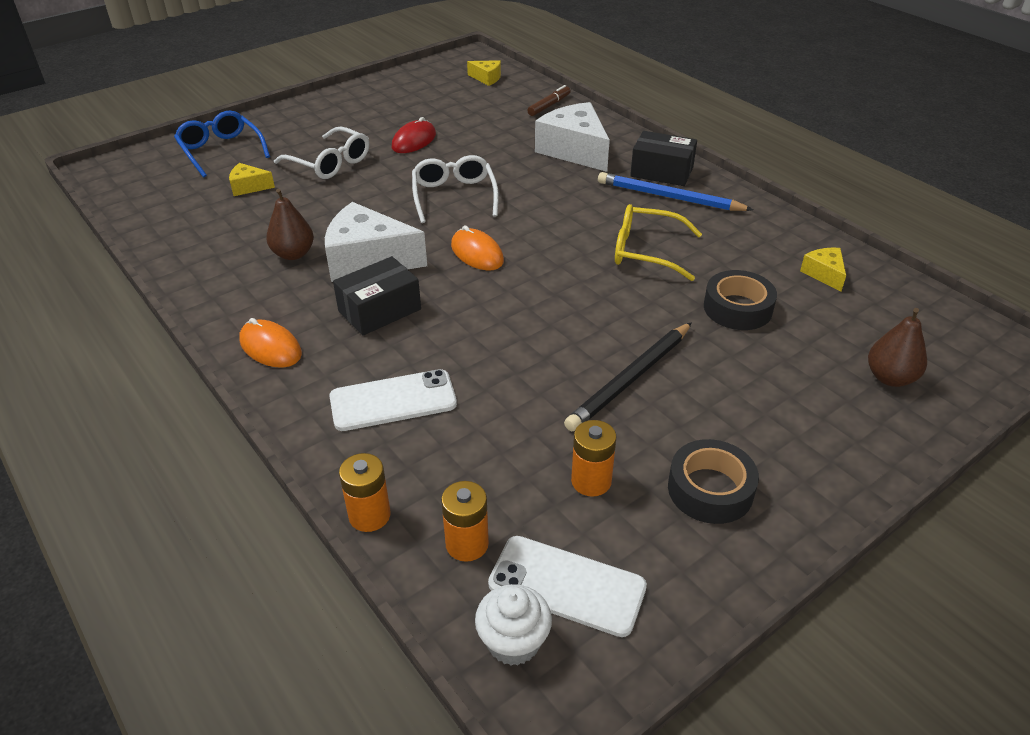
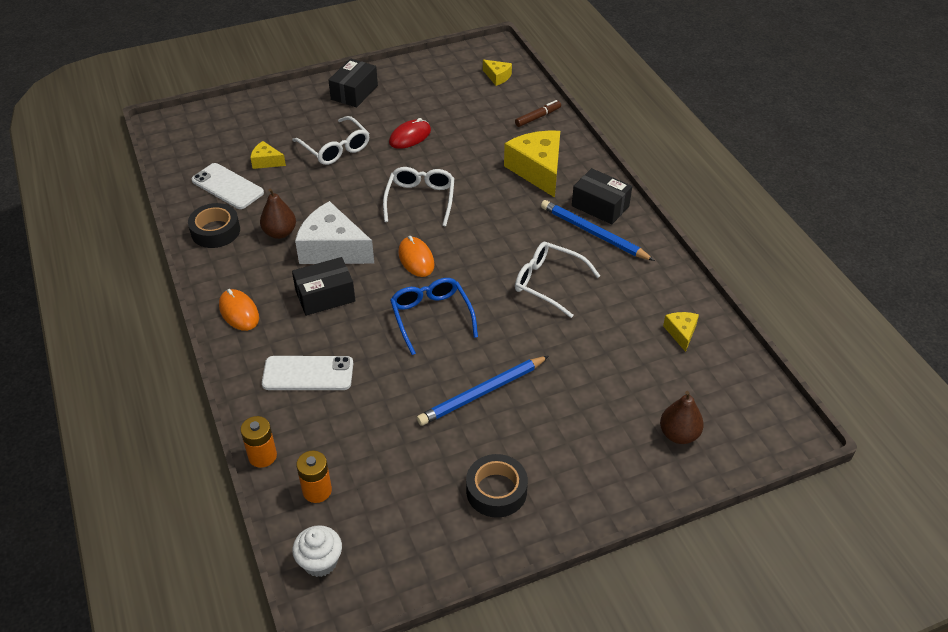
camera: 15 degrees right, 5 degrees up
(221, 151) = (256, 121): blue glasses -> blue glasses (431, 317)
(331, 111) = (354, 92): none -> black box
(567, 585) = (369, 534): white phone -> white phone (227, 186)
(574, 150) = (537, 170): white cheese -> yellow cheese
(591, 481) = (417, 465): orange battery -> none
(630, 379) = (482, 392): black pencil -> blue pencil
(646, 251) = (548, 283): yellow glasses -> white glasses
(737, 308) = (594, 350): black tape -> black tape (215, 231)

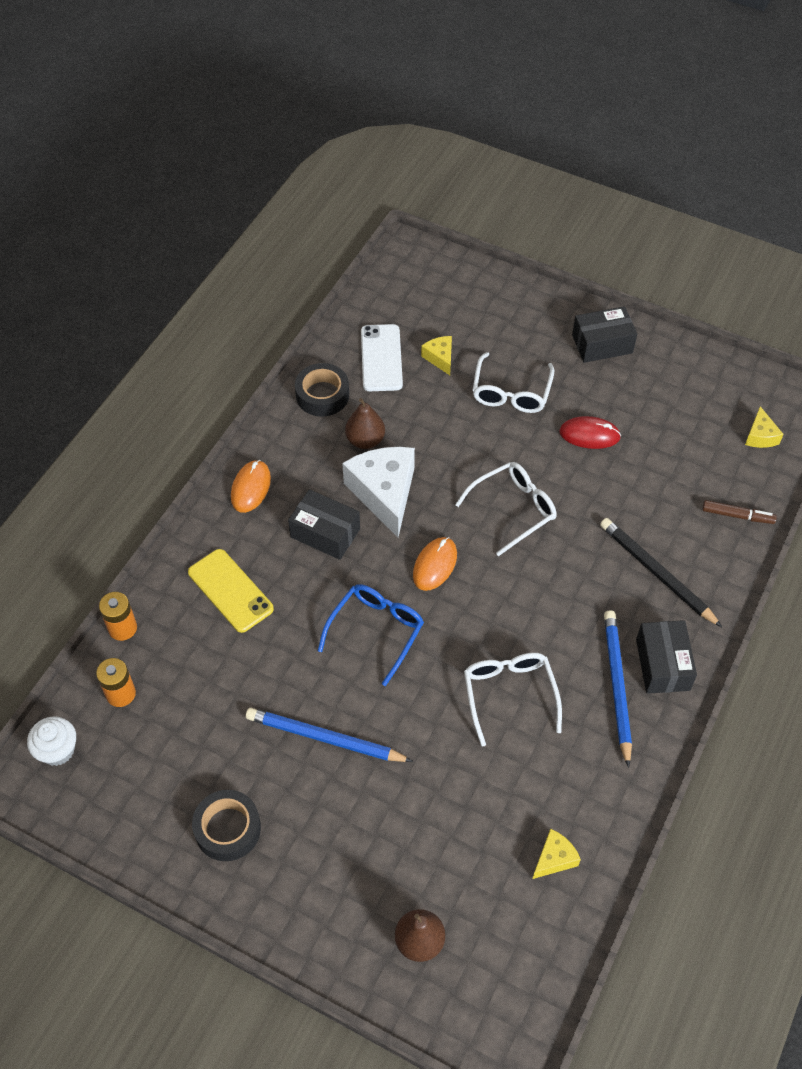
camera: 50 degrees right, 10 degrees up
(308, 374) = (230, 591): white phone -> yellow phone
(537, 170) = (657, 573): yellow cheese -> black pencil

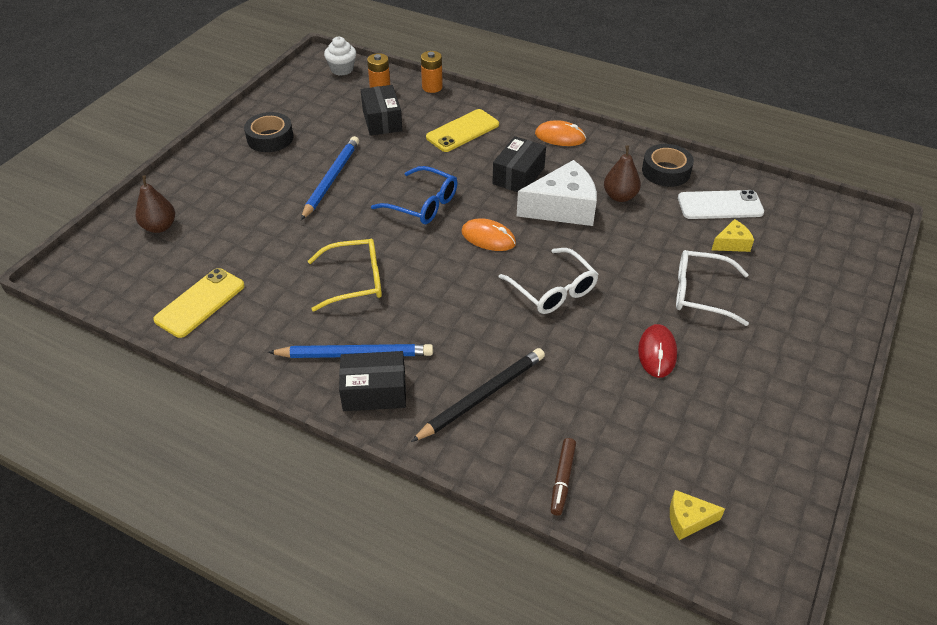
camera: 90 degrees right, 10 degrees down
(509, 695) = (355, 281): white glasses -> yellow glasses
(554, 858) = (200, 303): yellow cheese -> yellow phone
(602, 344) = (793, 372): black box -> black box (382, 120)

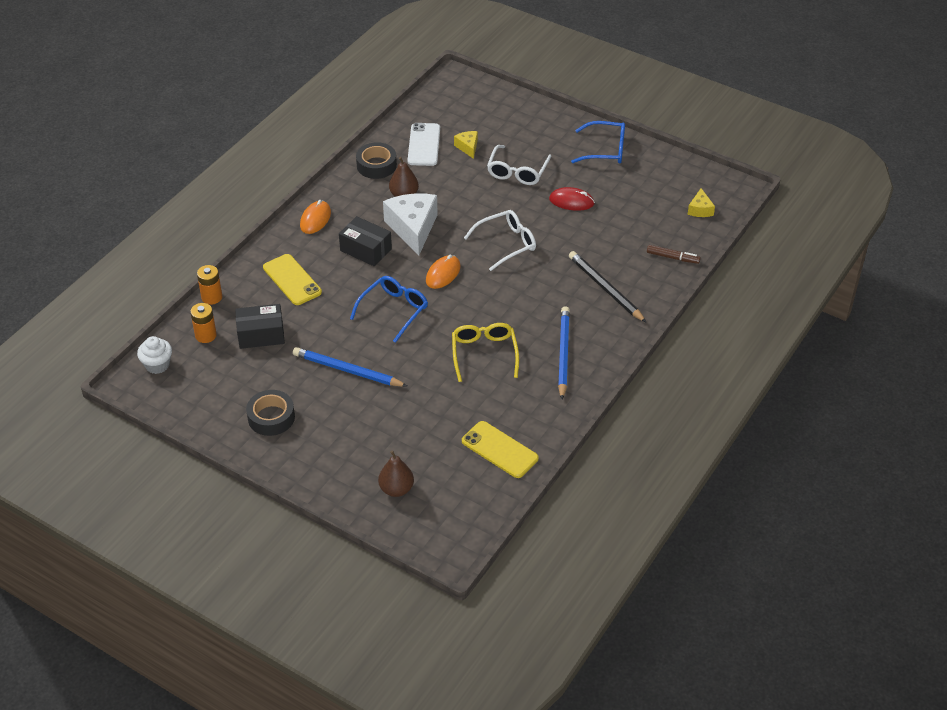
camera: 85 degrees left, 0 degrees up
(374, 391) = (599, 343): black box -> none
(789, 389) = (605, 150): none -> blue glasses

